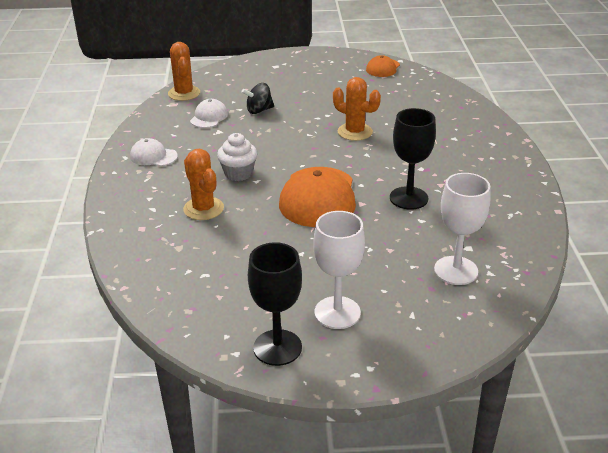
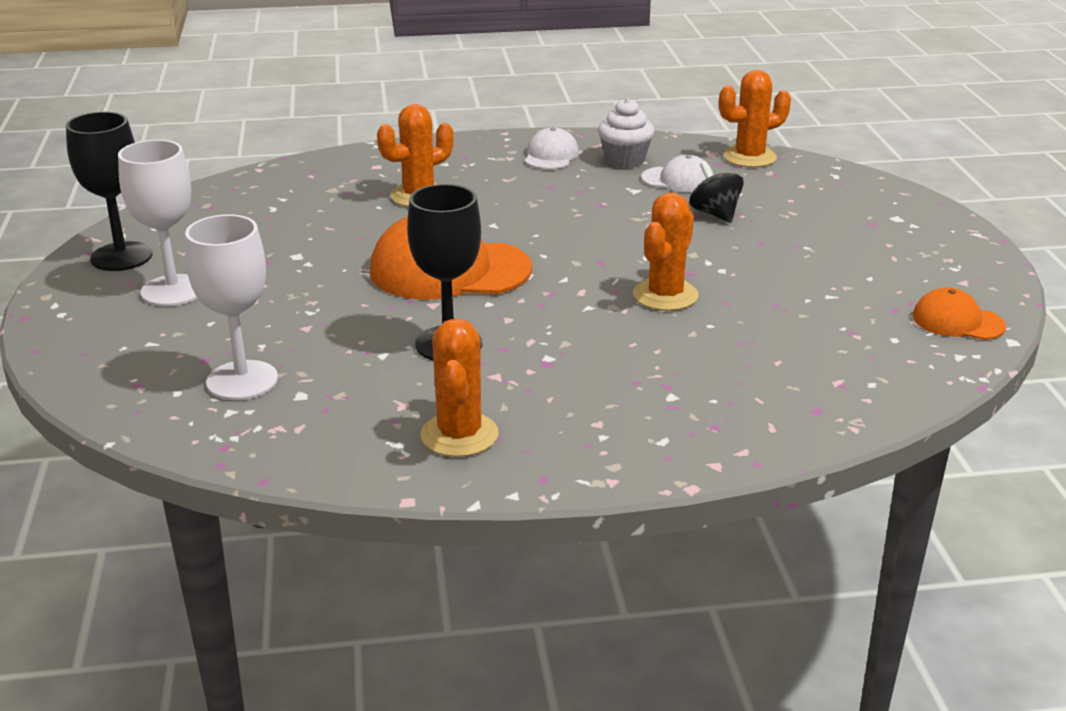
camera: 85 degrees right, 5 degrees down
(238, 173) = (512, 211): white cupcake -> white cupcake (624, 160)
(499, 195) = (459, 435): none -> orange cactus

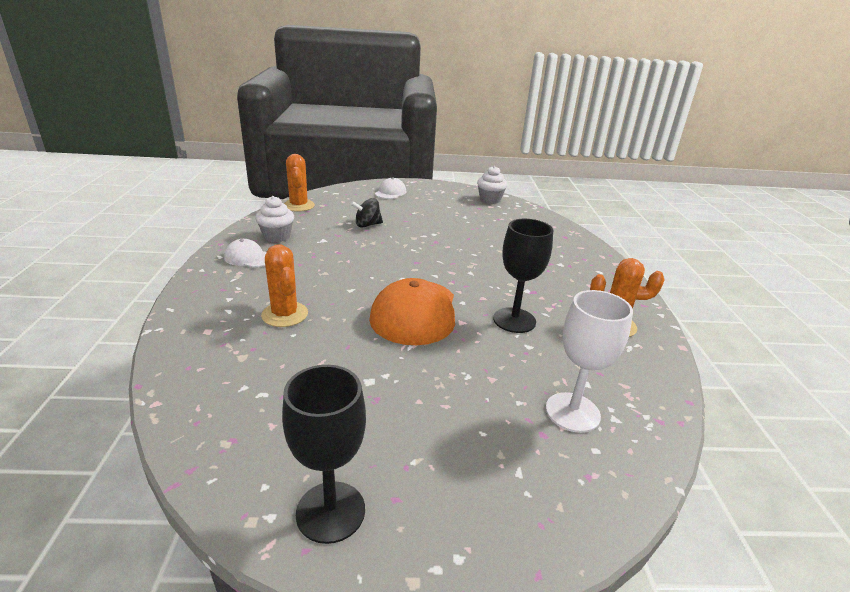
camera: 85 degrees left, 0 degrees up
(173, 291) = (420, 461): white goblet -> none
(665, 295) = (460, 251): orange cactus -> none
(678, 180) = (317, 227): white cap -> white cap (390, 192)
(957, 321) = (490, 200): orange cap -> white cupcake

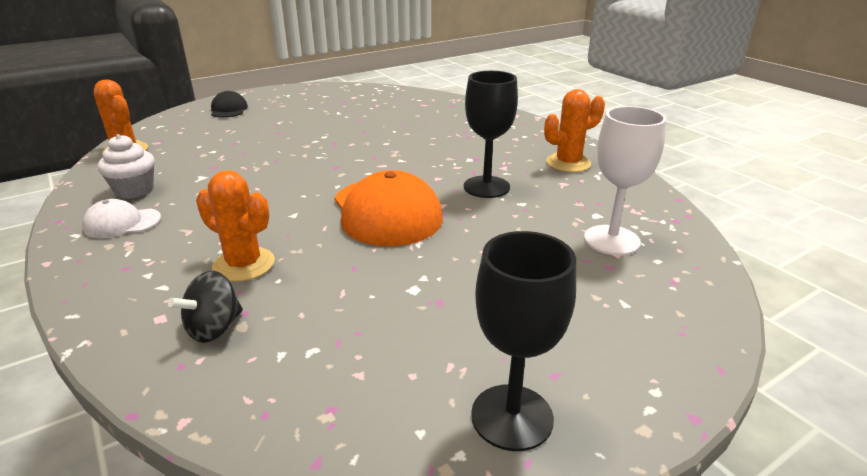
camera: 30 degrees left, 0 degrees up
(367, 225) = (239, 148): black spinning top -> black spinning top (214, 328)
(390, 192) = (229, 109): white cap -> black cap
(490, 200) = (346, 91): white cupcake -> none

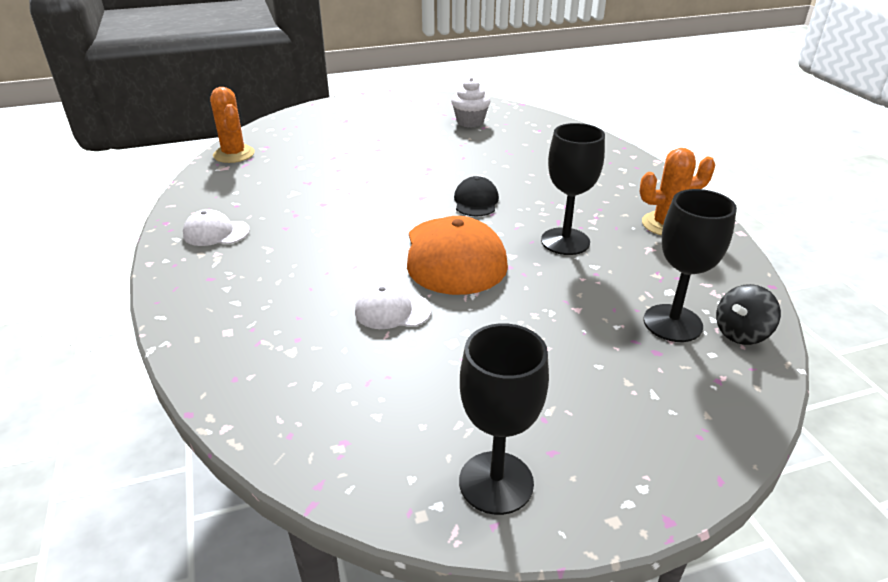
camera: 15 degrees right, 5 degrees up
(134, 190) = (233, 199): white cupcake -> white cupcake (470, 122)
(214, 328) = (268, 349): black spinning top -> black spinning top (741, 333)
(229, 109) = (338, 116): black cap -> black cap (476, 201)
(244, 264) = (308, 291): orange cactus -> none
(341, 269) = (392, 311): none -> white cap
(611, 240) = (672, 323): white goblet -> black goblet

